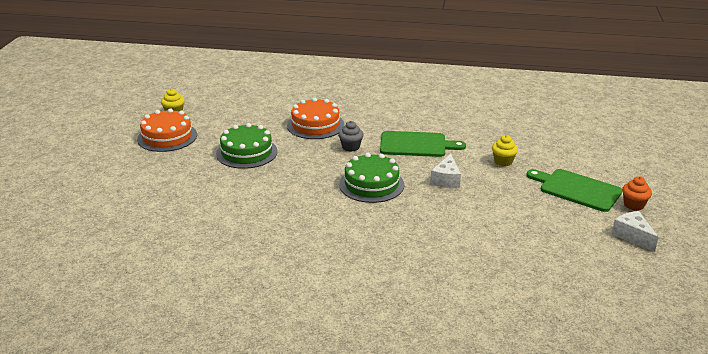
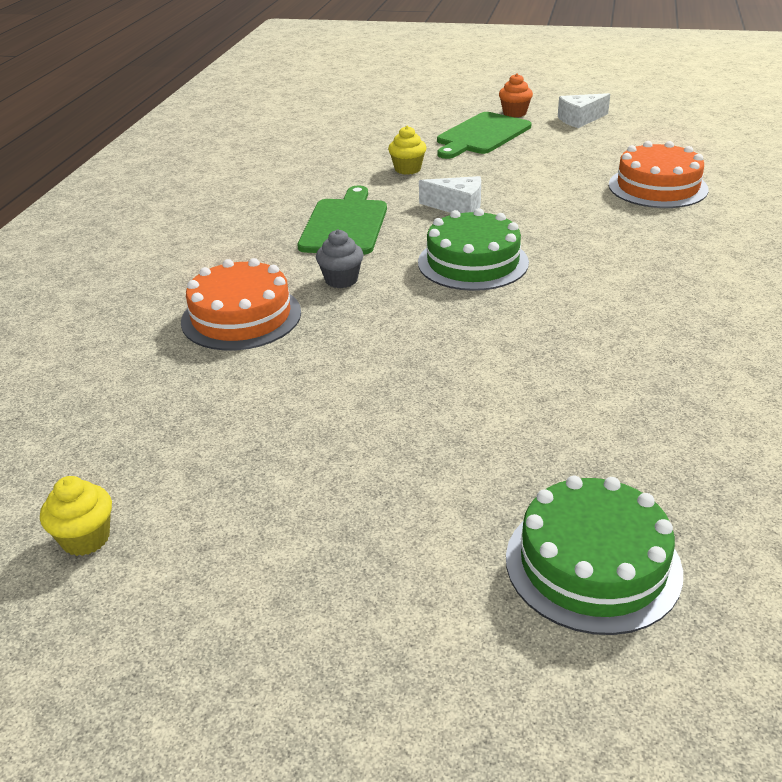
camera: 85 degrees left, 5 degrees up
(167, 137) = (230, 535): orange cake -> orange cake (657, 187)
(246, 152) = (341, 396): green cake -> green cake (592, 564)

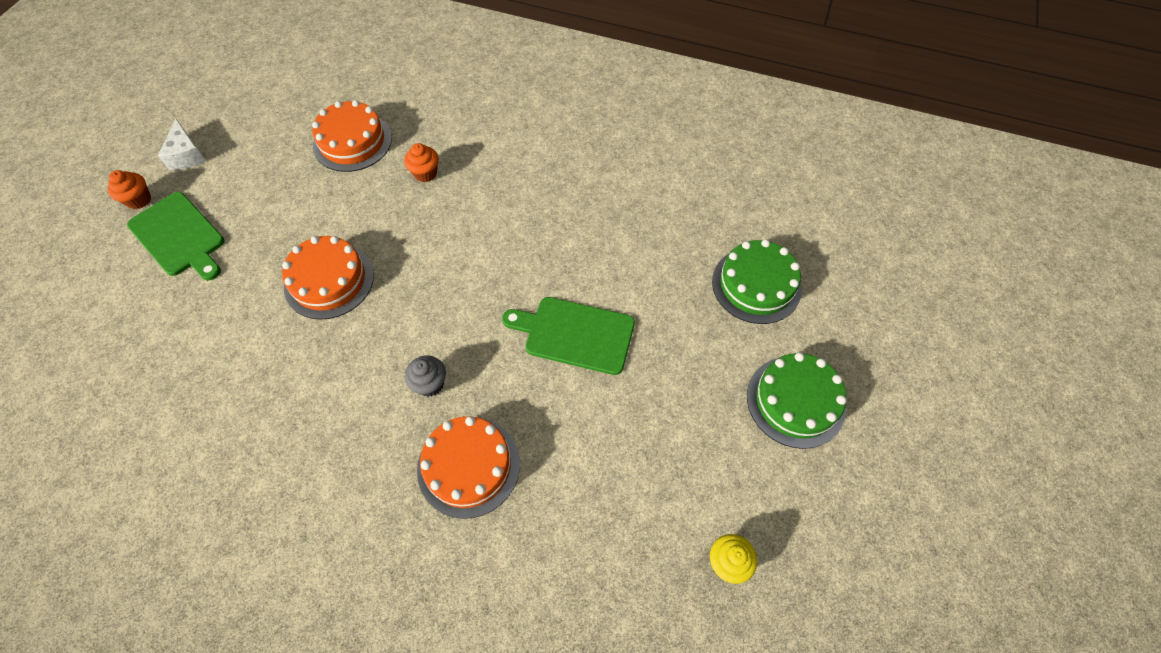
camera: 85 degrees left, 25 degrees up
(345, 225) = (327, 374): green cutting board -> green cutting board (575, 334)
(407, 169) = (228, 309): yellow cupcake -> none
(457, 207) = (329, 280): white cheese -> orange cake
(473, 262) = (431, 285): green cake -> green cake (795, 401)
(640, 234) = (425, 173): none -> orange cupcake

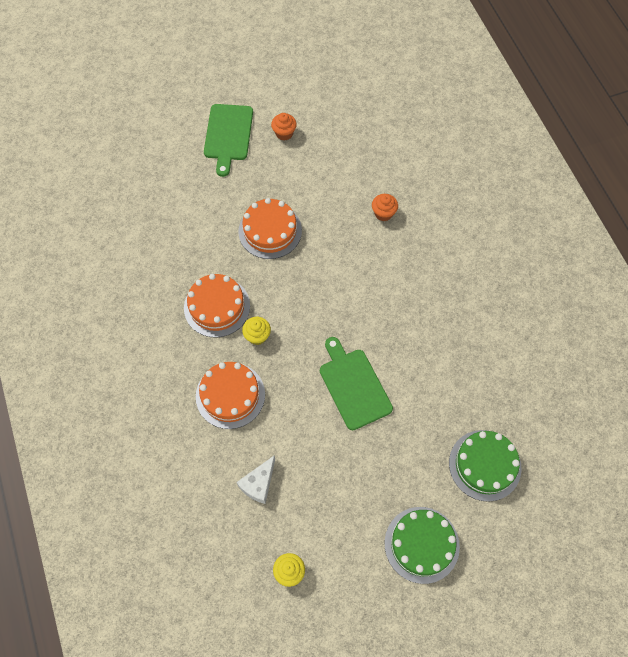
camera: 50 degrees right, 5 degrees up
(139, 200) = (230, 94): orange cupcake -> orange cupcake (284, 133)
(187, 155) = (277, 86): white cheese -> white cheese (258, 484)
(352, 142) = (367, 156): orange cake -> orange cake (217, 307)
(430, 384) = (257, 336): grey cupcake -> yellow cupcake

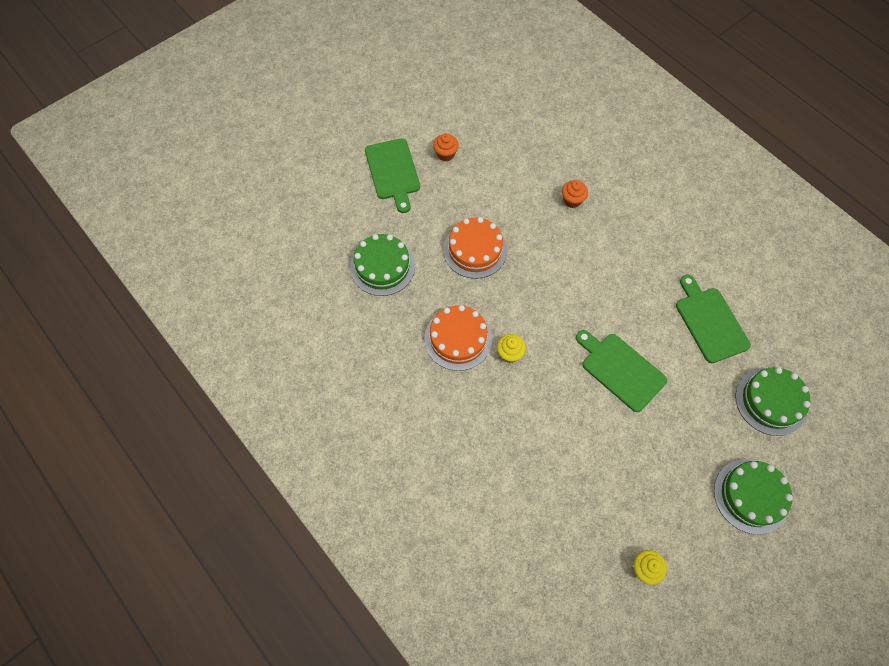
camera: 20 degrees left, 0 degrees up
(179, 219) = (382, 266): none -> green cake
(230, 395) = (510, 419): orange cake -> none
(258, 484) = (577, 495): white cheese -> none
(462, 370) = (710, 322): none -> green cutting board

